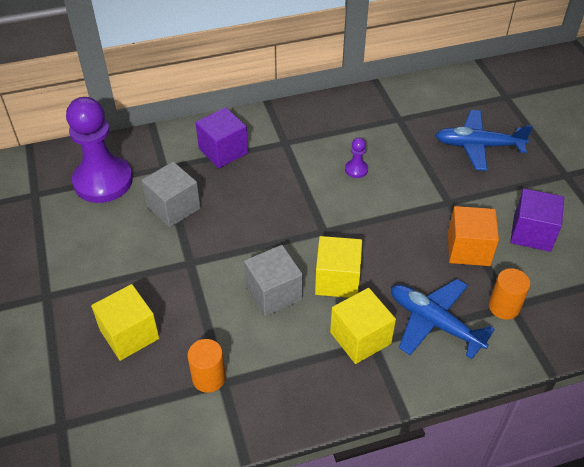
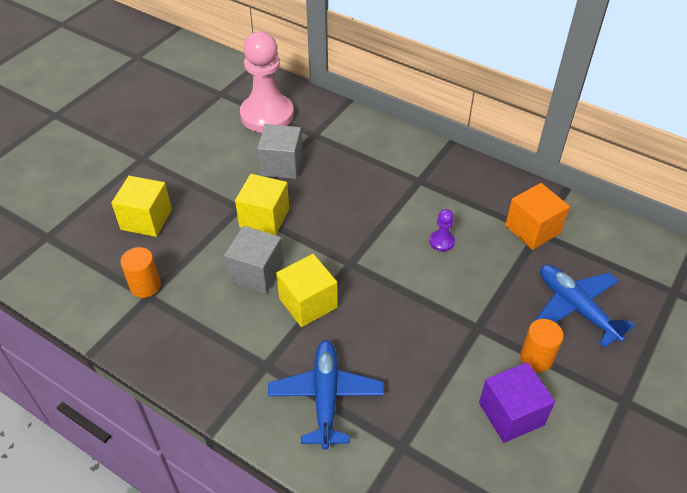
camera: 50 degrees right, 0 degrees up
(103, 181) = (267, 115): purple pawn -> pink pawn
(223, 151) = (367, 153): purple cube -> none
(360, 338) = (262, 354): yellow cube -> yellow cube (264, 218)
(468, 249) = (436, 374): orange cube -> orange cube (532, 229)
(504, 307) = (394, 440): orange cylinder -> orange cylinder (536, 358)

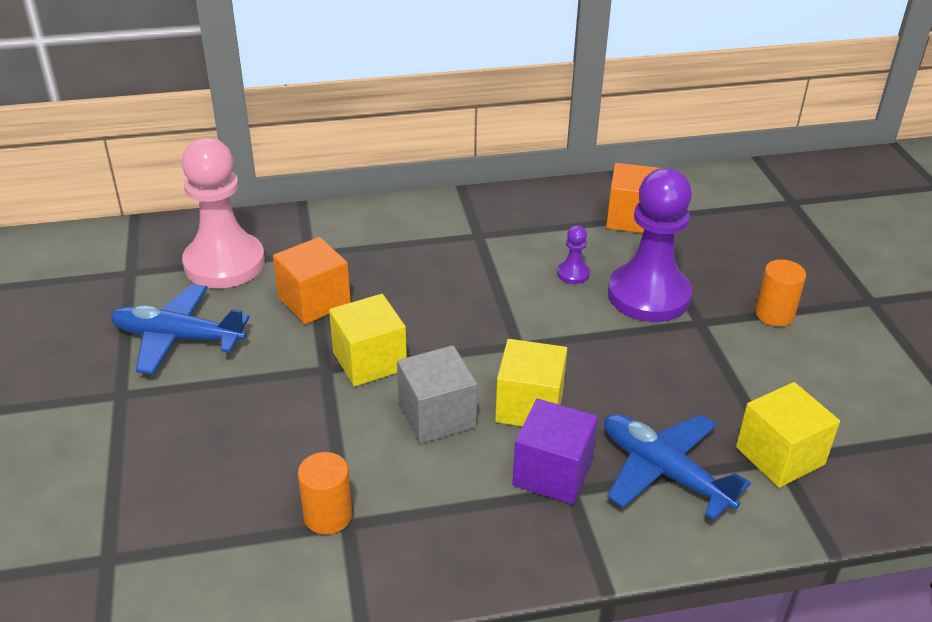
camera: 45 degrees left, 10 degrees down
(146, 219) = (225, 451): yellow cube -> yellow cube (780, 456)
(281, 165) = (314, 301): grey cube -> orange cube
(469, 287) = (648, 295): none -> purple pawn
(511, 414) = (817, 369): purple cube -> purple cube (552, 472)
(576, 308) = (747, 257): blue plane -> blue plane (177, 338)

